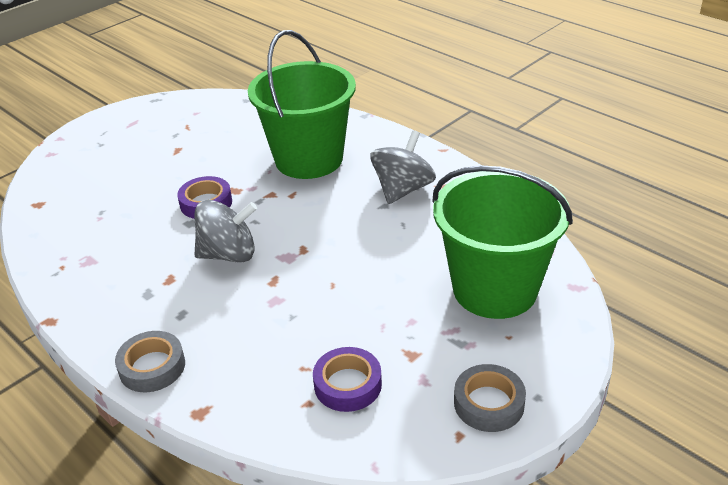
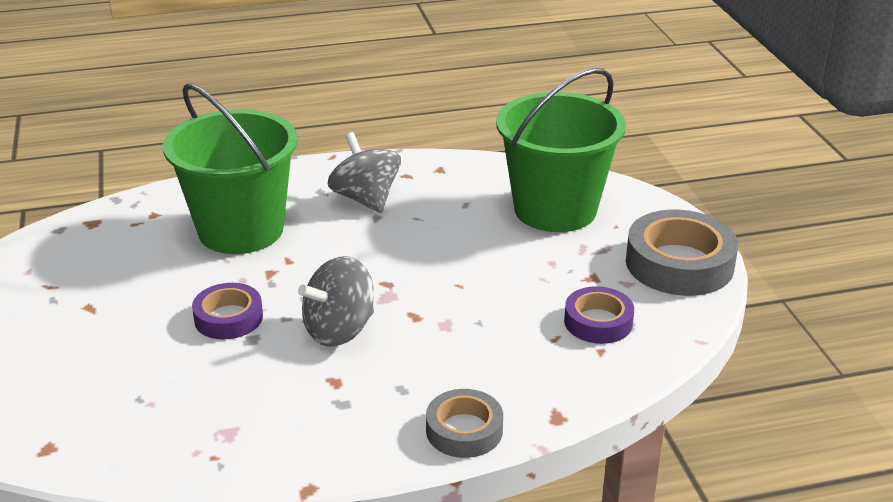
camera: 60 degrees left, 5 degrees down
(228, 254) = (340, 330): grey spinning top -> grey spinning top turned 150 degrees counterclockwise
(488, 403) = (679, 263): grey tape -> grey tape, size x1.68

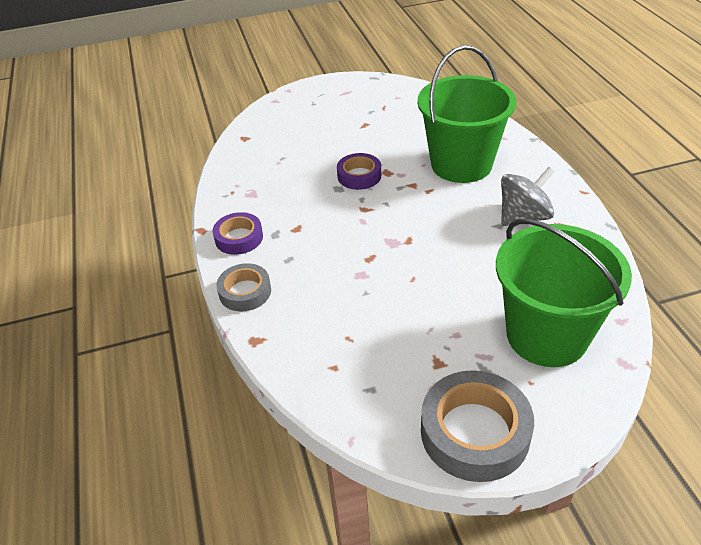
camera: 90 degrees right, 10 degrees up
(340, 330) = (350, 224): grey spinning top -> none
(598, 322) = (372, 366): purple tape -> purple tape (239, 238)

